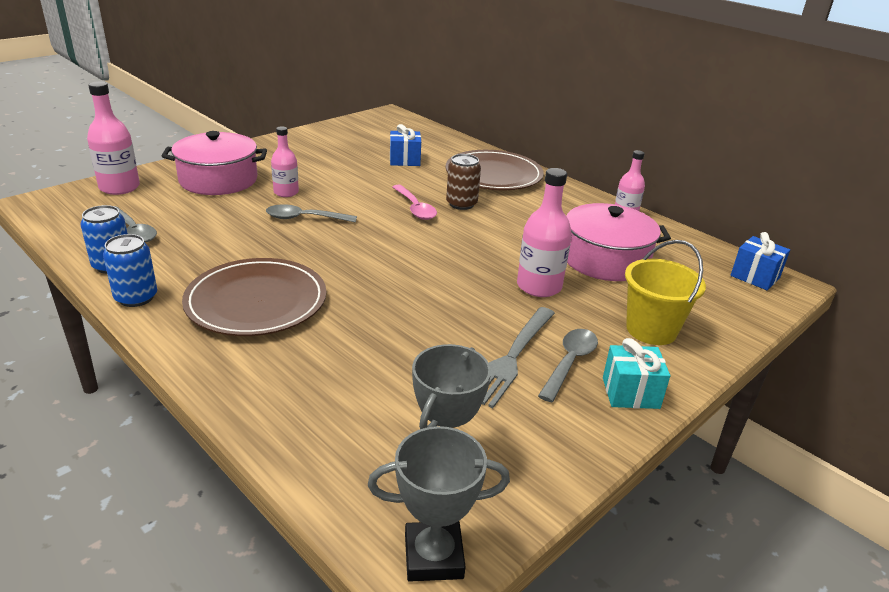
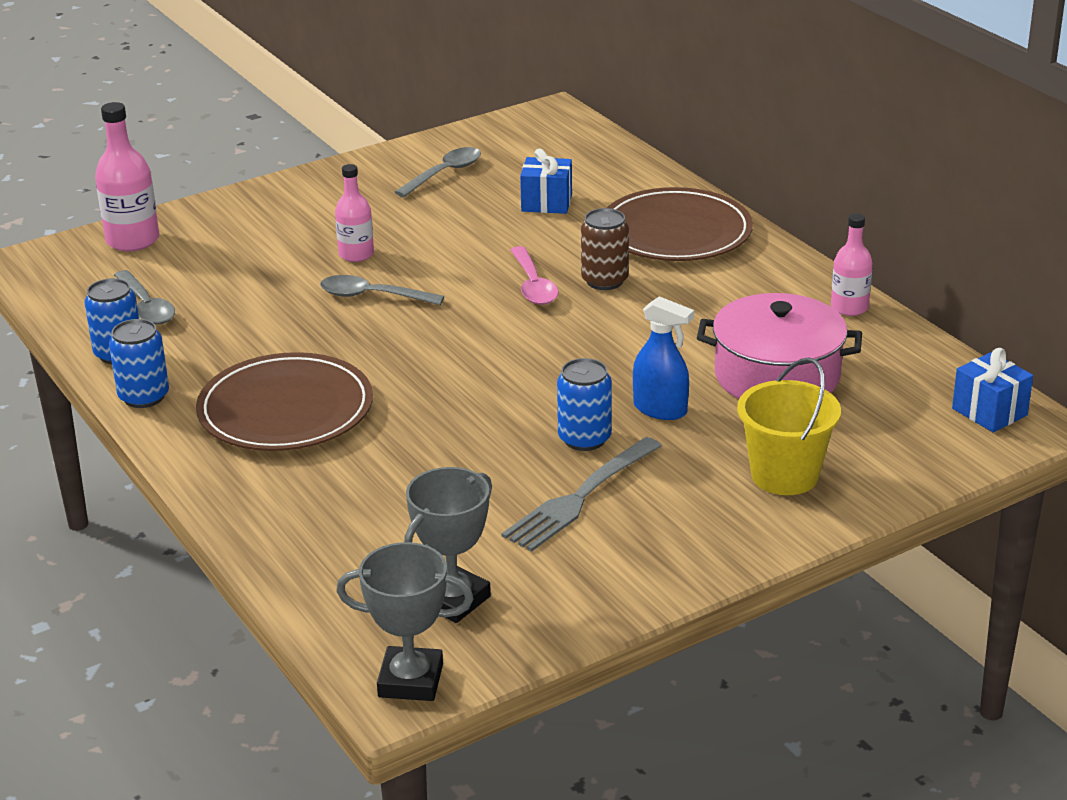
camera: 15 degrees right, 0 degrees up
(218, 180) = (266, 231): pink pot -> none
(495, 311) = (584, 439): none -> blue can
(539, 286) = (660, 409): pink bottle -> blue spray bottle
(569, 363) = (651, 508): grey spoon -> grey spoon (444, 173)
(630, 393) = (710, 548): turquoise gift -> none

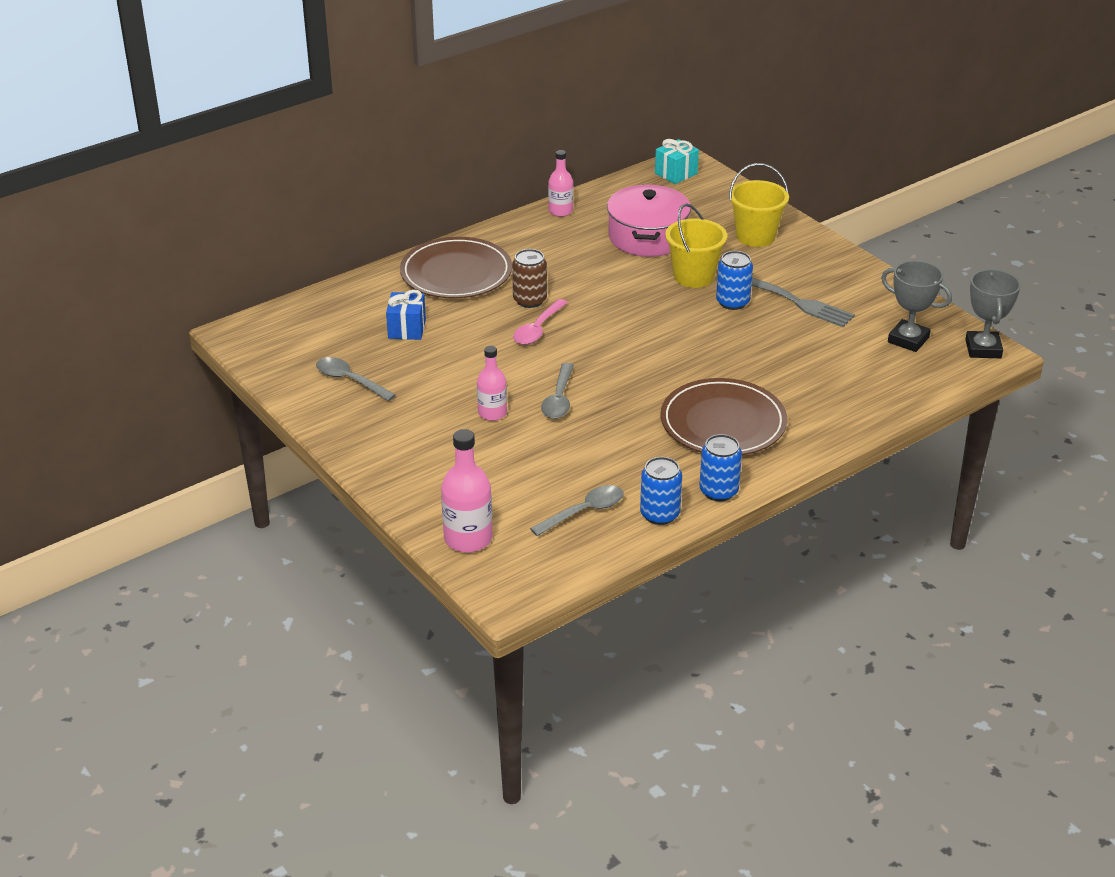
camera: 95 degrees left, 5 degrees up
(533, 285) = (538, 329): pink spoon -> pink spoon turned 135 degrees clockwise
(660, 409) = (693, 276): blue spray bottle -> yellow bucket
(989, 412) = (676, 173): blue gift -> turquoise gift

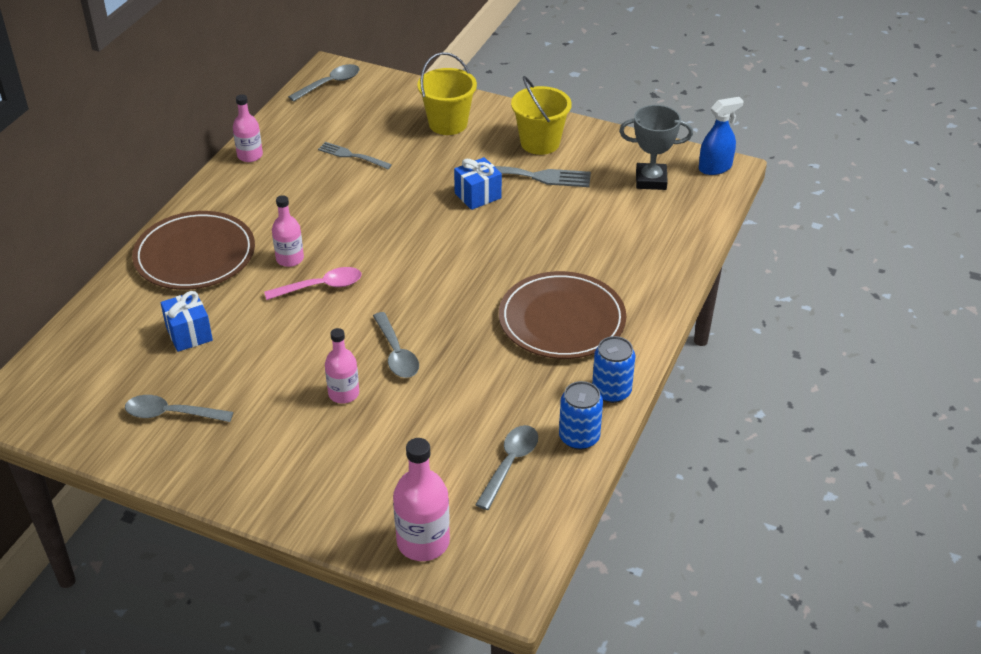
camera: 30 degrees left, 5 degrees up
(530, 300) = (290, 259): brown can -> pink bottle
(538, 329) = (321, 286): pink spoon -> pink spoon turned 105 degrees counterclockwise
(647, 237) = (352, 156): pink pot -> grey fork
(676, 173) = (330, 84): turquoise gift -> grey spoon
(693, 276) = (424, 181): yellow bucket -> yellow bucket (540, 143)
(732, 302) = (478, 195): blue can -> blue gift
(983, 349) = (715, 168): grey trophy -> blue spray bottle

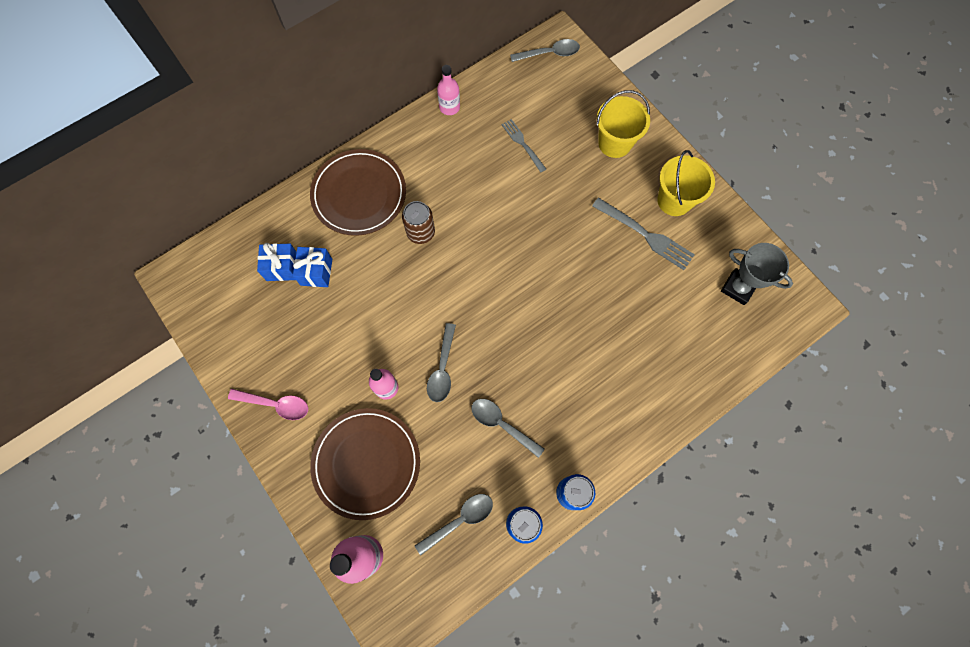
camera: 30 degrees right, 30 degrees up
(171, 414) = (268, 343): grey spoon -> grey spoon (502, 424)
(290, 259) = (421, 232): pink bottle -> brown can
(321, 286) = (427, 272): pink spoon -> pink spoon (275, 404)
(478, 195) = (592, 235): blue gift -> blue gift (282, 267)
(562, 320) = (578, 401): brown plate -> brown plate (366, 463)
(715, 168) = (800, 300): blue spray bottle -> none

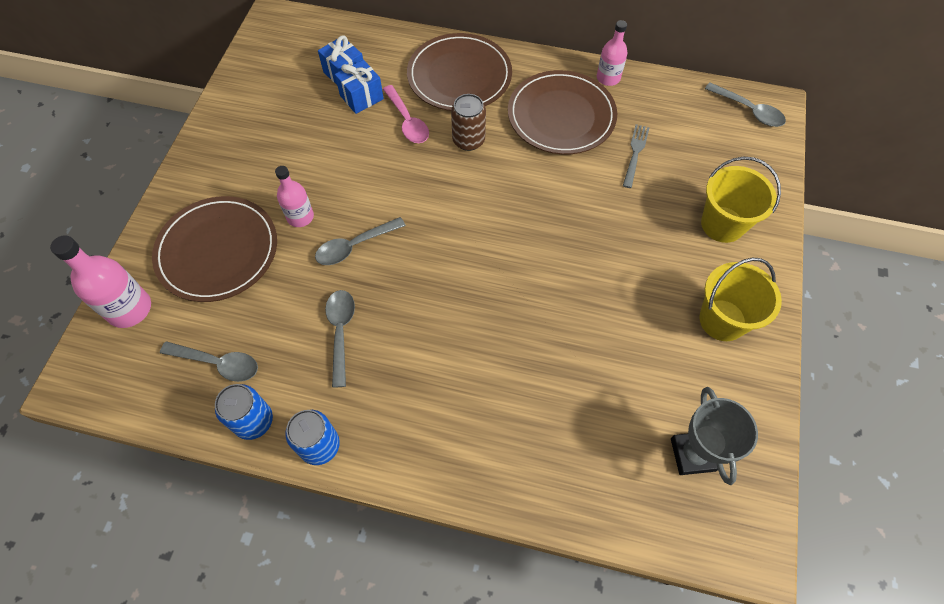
camera: 50 degrees right, 10 degrees down
(275, 404) = (221, 152): pink spoon -> pink spoon (407, 121)
(453, 160) = (561, 116): none -> brown plate
(645, 235) = (656, 320): grey fork -> none

